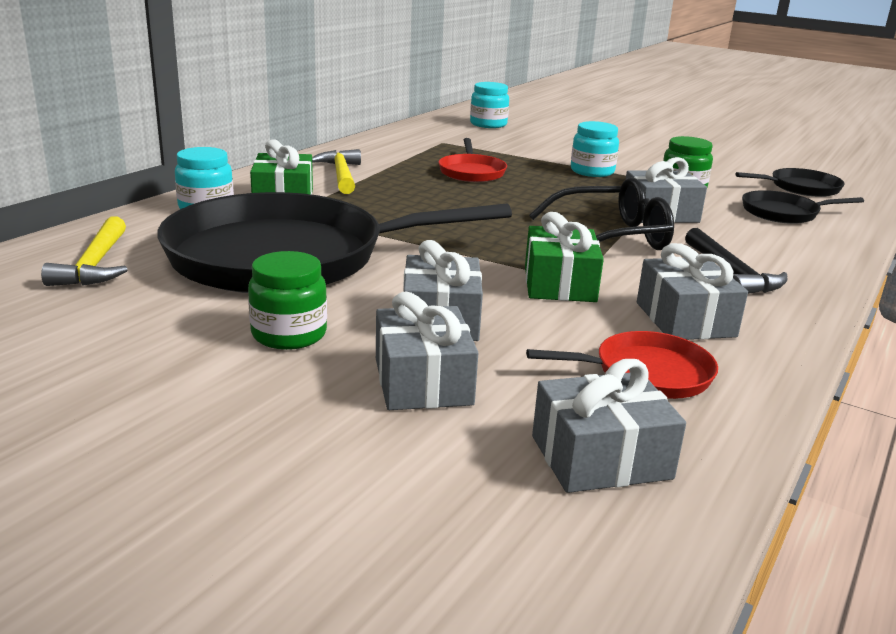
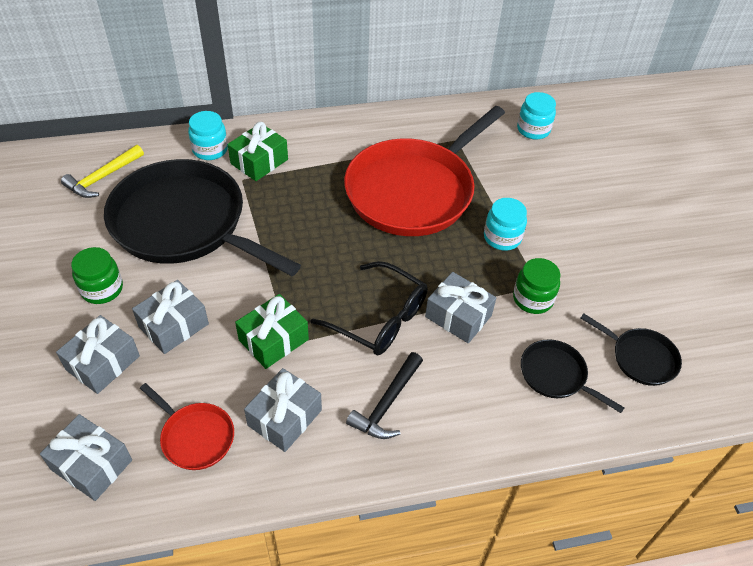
camera: 45 degrees right, 25 degrees up
(341, 175) = (328, 150): yellow hammer -> none
(471, 172) = (414, 191): red pan -> red pan, size x2.31

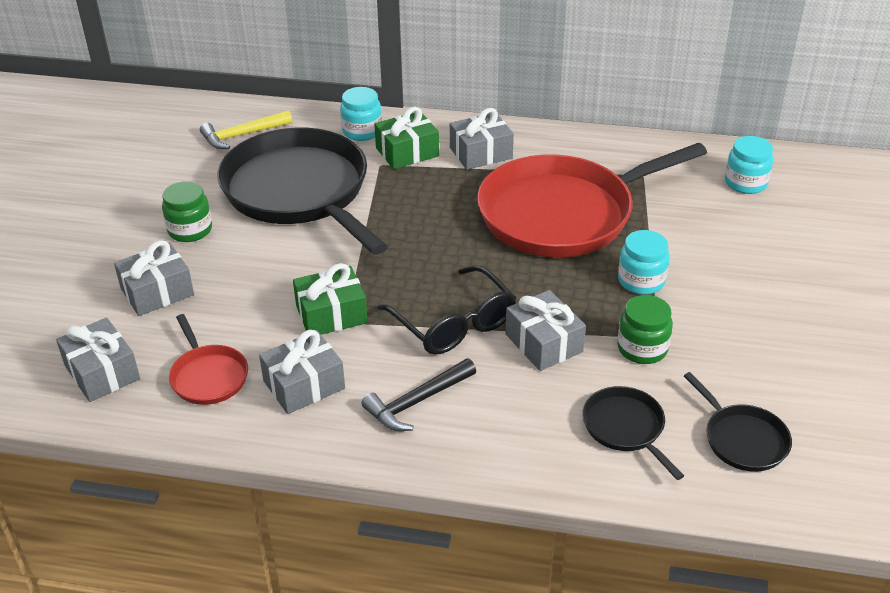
camera: 25 degrees right, 10 degrees down
(174, 325) = (240, 277): grey gift -> grey gift (481, 153)

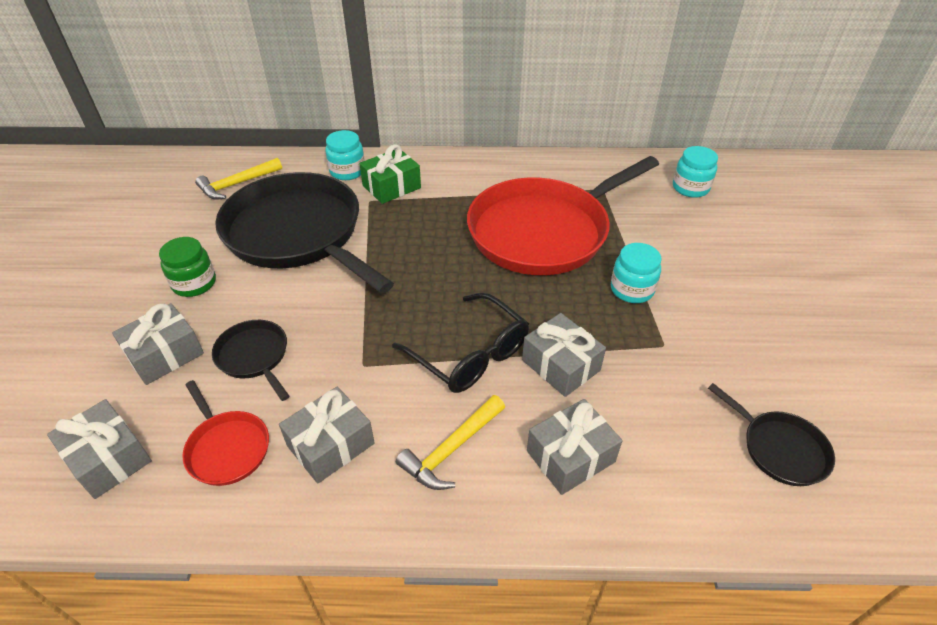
camera: 10 degrees left, 5 degrees up
(331, 314) = (347, 359): green gift -> none
(417, 402) = (451, 450): black hammer -> yellow hammer
(481, 153) = (457, 182): grey gift -> grey gift (570, 456)
(625, 428) = (665, 451): black pan -> black pan (254, 356)
(642, 348) = (654, 359): green jar -> none

